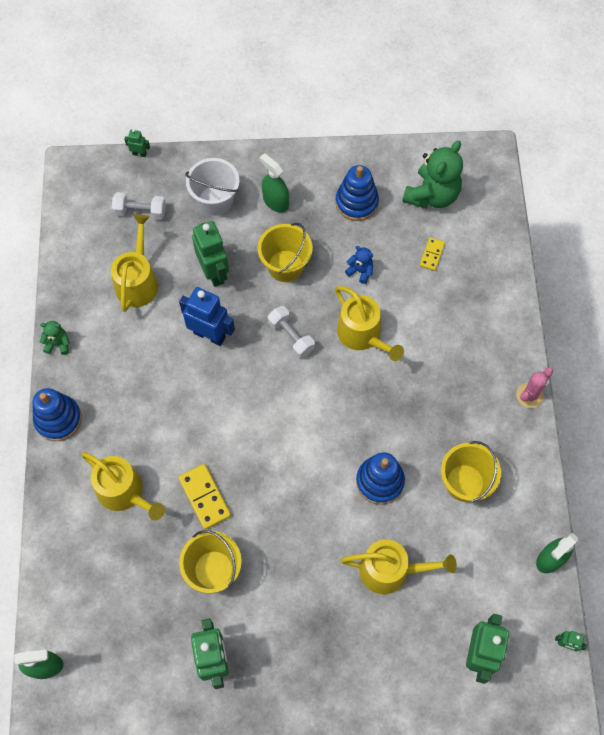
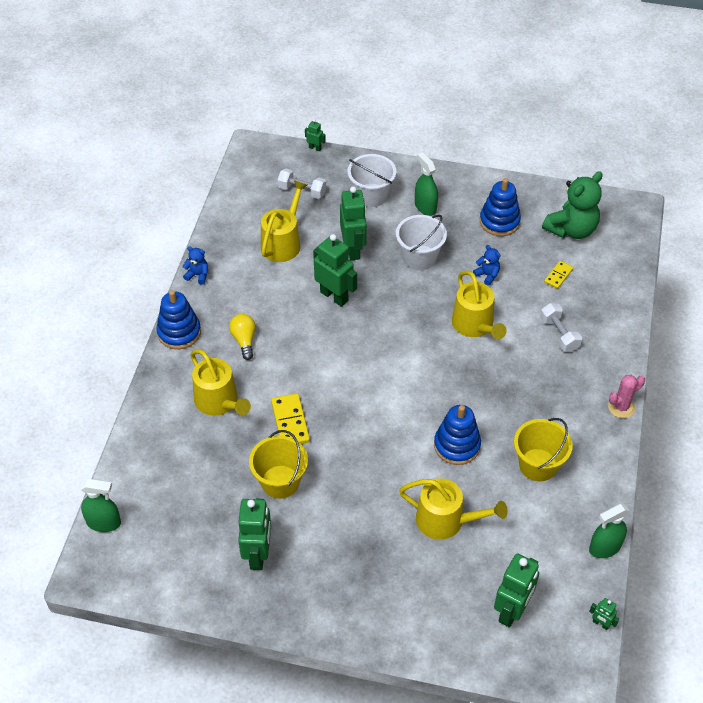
camera: 15 degrees right, 15 degrees down
(58, 344) = (198, 275): green teddy bear -> blue teddy bear
(130, 411) = (244, 340): none -> yellow light bulb
(209, 335) = (334, 296): blue robot -> green robot
(285, 266) = (419, 257): yellow bucket -> white bucket
(291, 337) = (408, 313): white dumbbell -> white dumbbell (559, 334)

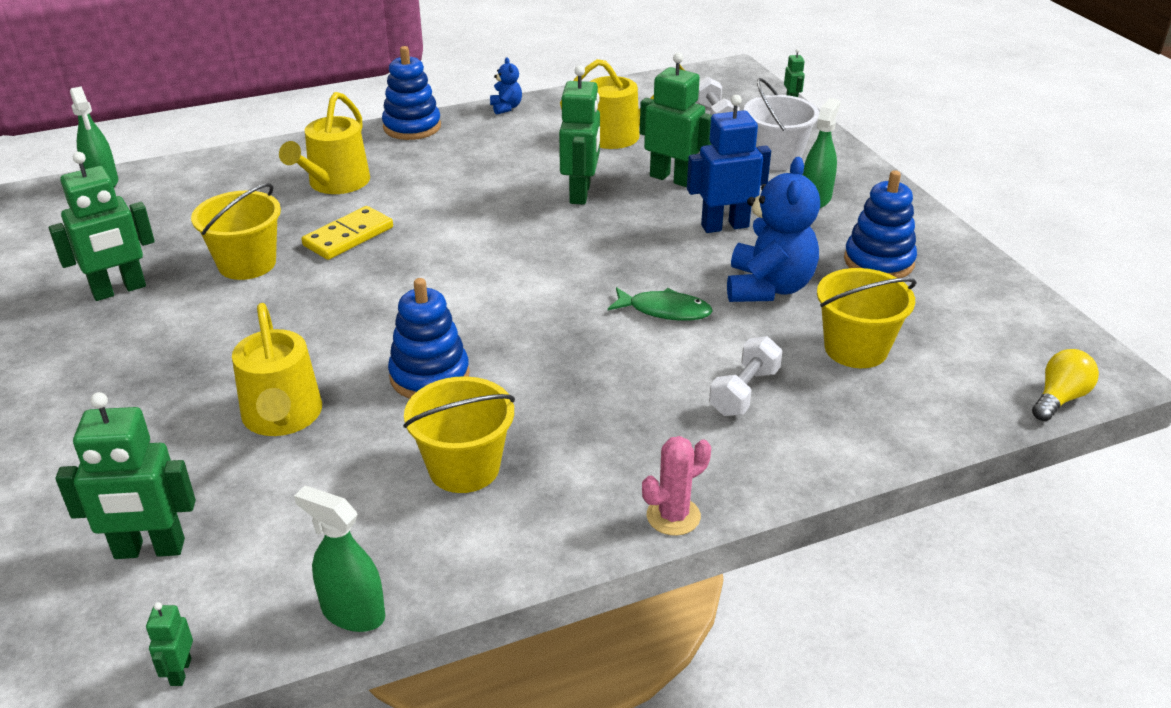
camera: 55 degrees right, 15 degrees down
(244, 340) = (443, 165): yellow light bulb -> yellow light bulb (1059, 398)
(353, 249) = (672, 178): green robot -> green robot turned 105 degrees counterclockwise
(419, 257) = (724, 226): white bucket -> blue robot
(474, 325) = (665, 310): yellow watering can -> green fish
(487, 275) = (768, 287): blue teddy bear -> blue teddy bear, size x2.14
(558, 276) = (855, 349): yellow domino -> yellow bucket
(571, 229) = (962, 327): green teddy bear -> none
(621, 407) = (673, 516): pink cactus -> pink cactus turned 60 degrees counterclockwise

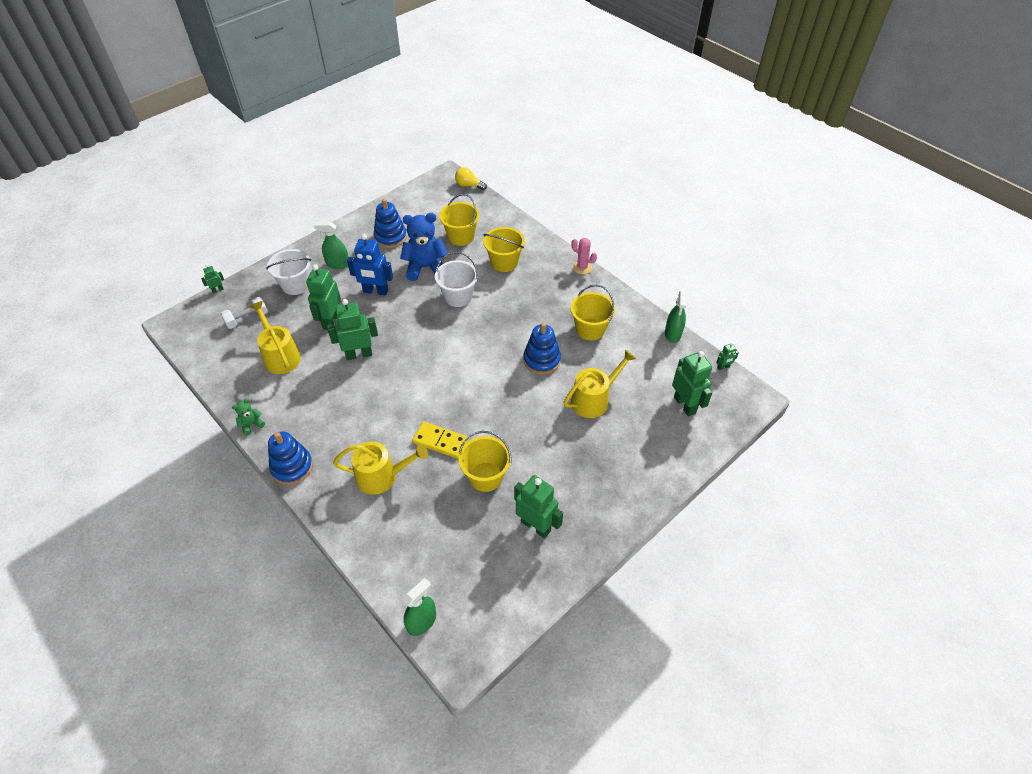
camera: 110 degrees left, 15 degrees up
(506, 108) = (251, 424): blue teddy bear -> green teddy bear
(665, 310) = (458, 296): green fish -> white bucket
(724, 226) = (375, 291): blue robot -> blue robot turned 45 degrees counterclockwise
(744, 392) = (504, 262): white dumbbell -> yellow bucket

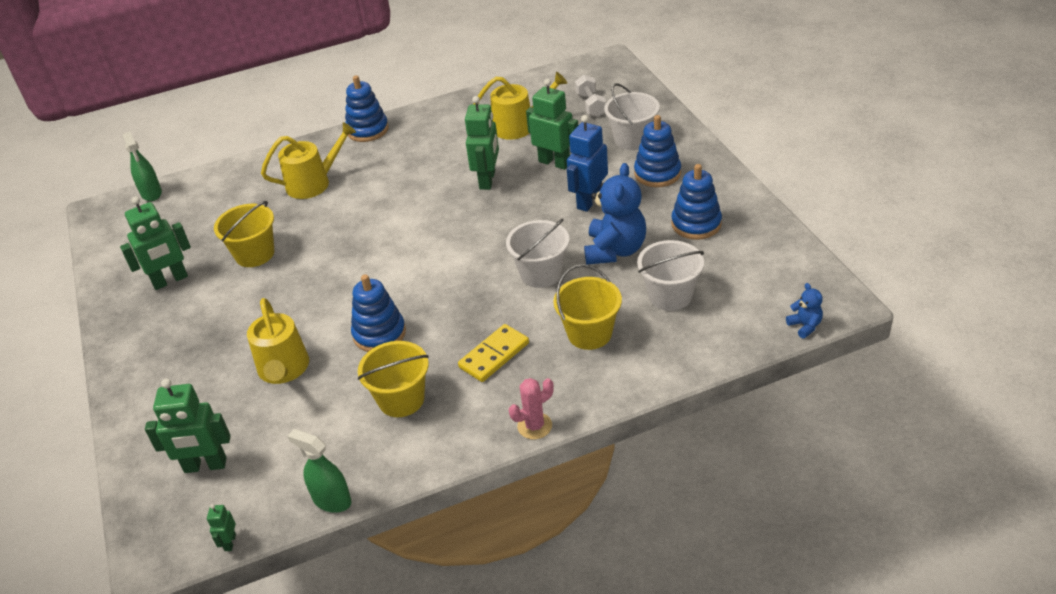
camera: 115 degrees right, 10 degrees down
(217, 290) = (650, 86): green robot -> none
(251, 424) = (436, 107): green teddy bear -> none
(338, 264) = (657, 173): green spray bottle -> blue stacking toy
(381, 476) = (313, 183): yellow watering can -> yellow watering can turned 135 degrees counterclockwise
(440, 441) = (323, 227): yellow domino -> yellow domino (494, 355)
(461, 236) = (670, 295): yellow bucket -> white bucket
(469, 185) = (805, 326): yellow light bulb -> blue teddy bear

